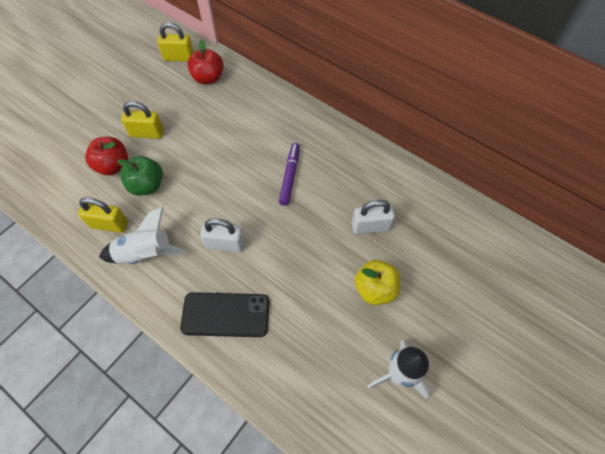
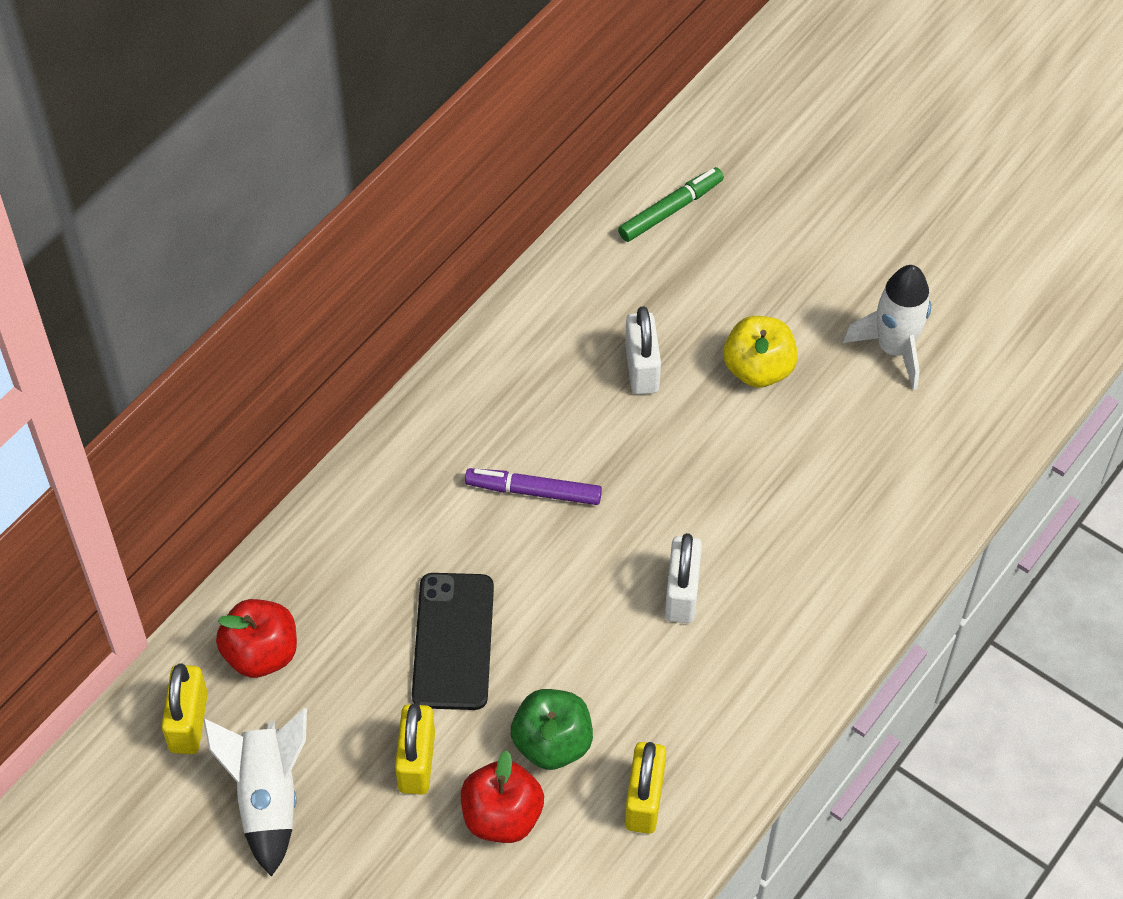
camera: 90 degrees left, 5 degrees down
(145, 253) = (705, 725): white rocket -> white rocket (268, 798)
(225, 315) = (815, 584): black phone -> black phone (453, 641)
(487, 243) = (670, 210): none -> green marker

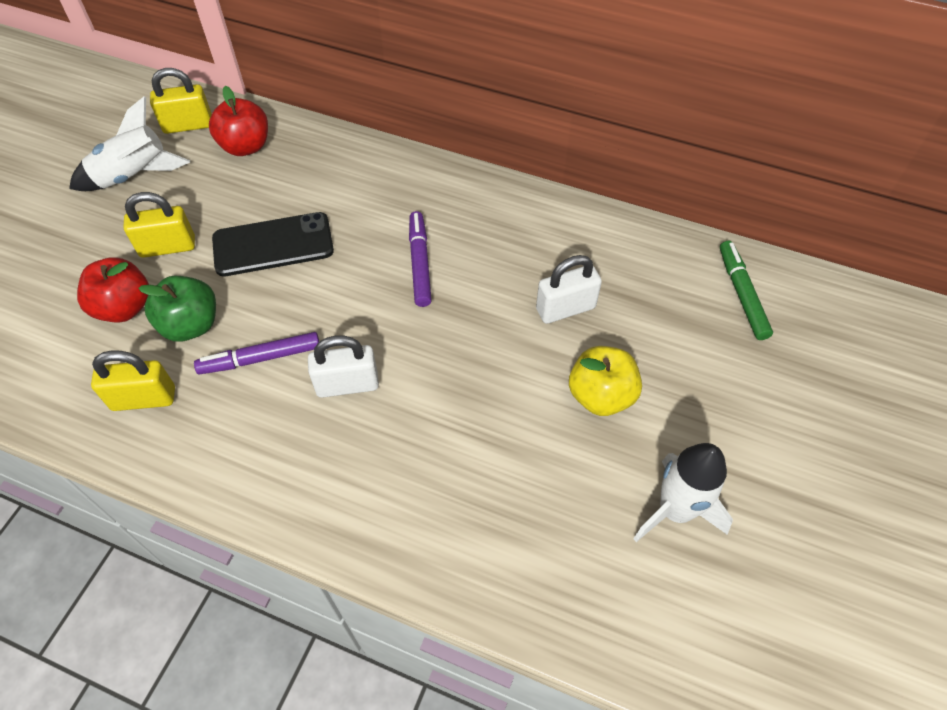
camera: 75 degrees right, 0 degrees up
(622, 674) = (260, 358): none -> purple marker
(670, 210) = (741, 294): green marker -> green marker turned 135 degrees counterclockwise

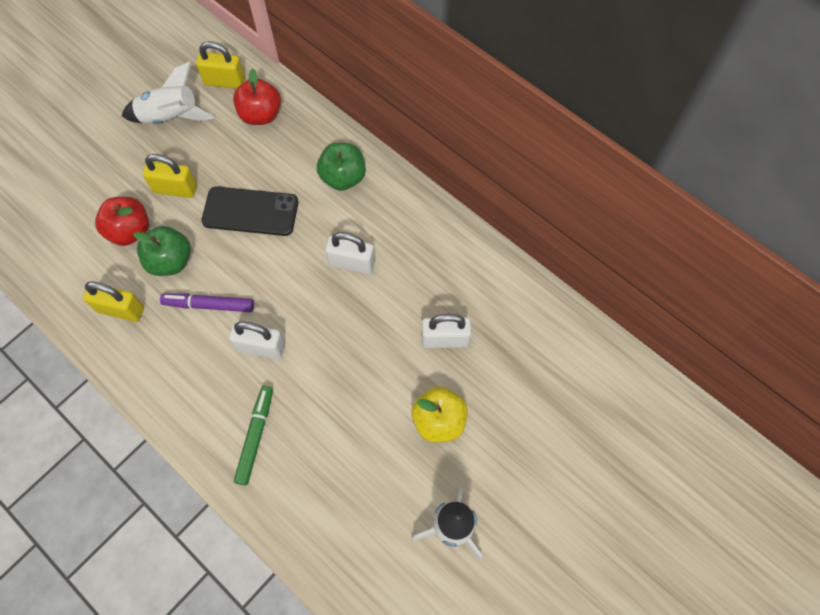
camera: 20 degrees right, 10 degrees up
(371, 182) = (343, 177): none -> green apple
(419, 263) = (351, 263): purple marker -> white padlock
(741, 294) = (588, 374): green marker -> green marker (255, 436)

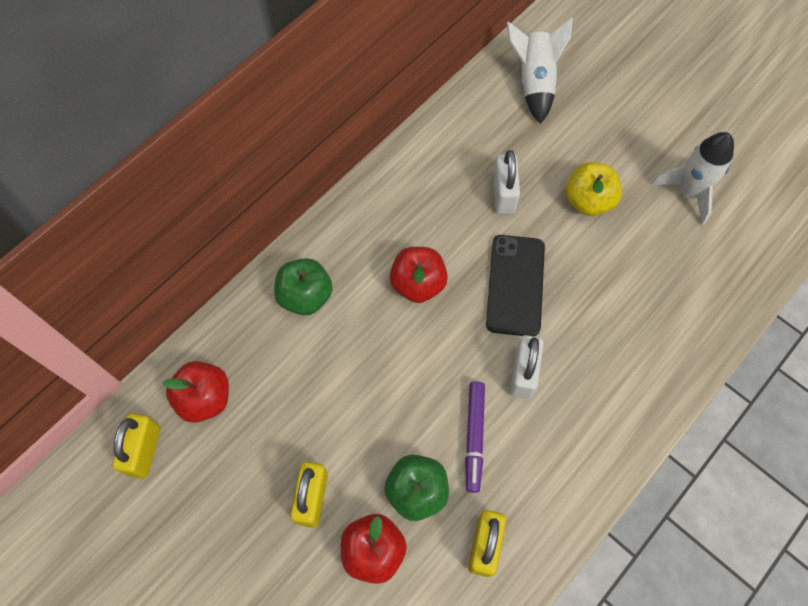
camera: 90 degrees left, 0 degrees up
(171, 117) = (196, 519): white rocket -> white rocket (534, 82)
(250, 212) = (349, 399): black phone -> black phone (515, 285)
(255, 436) = (623, 372): green marker -> none
(351, 263) = (418, 284): white padlock -> red apple

